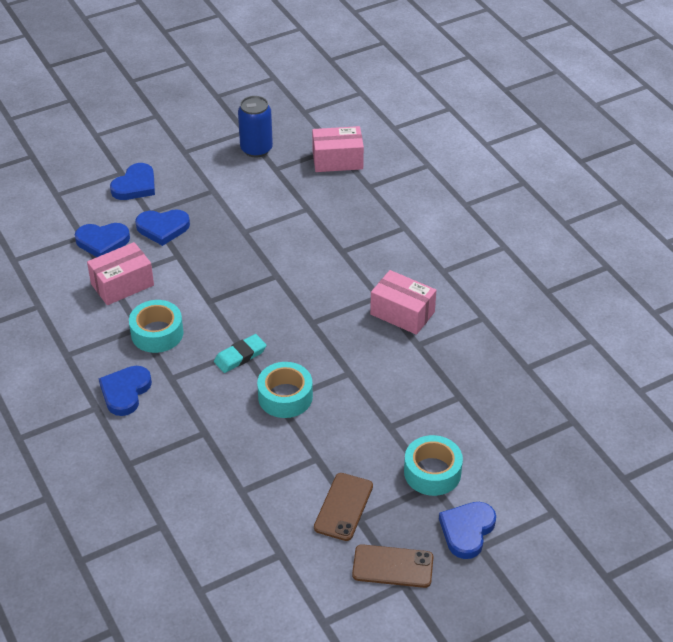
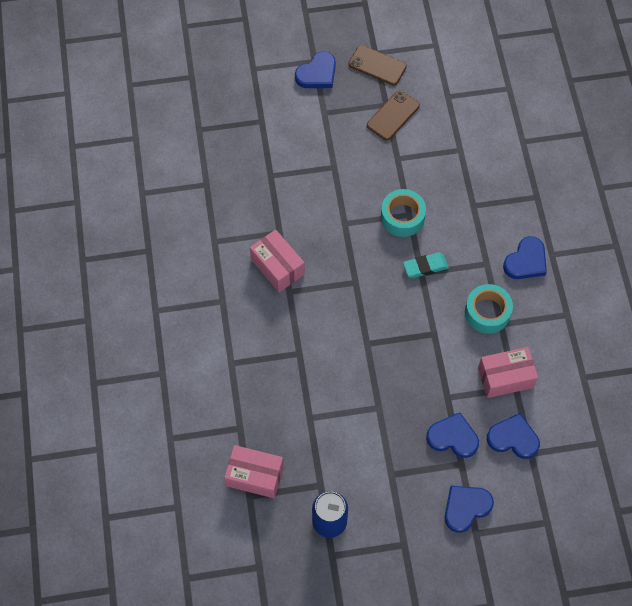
camera: 160 degrees left, 20 degrees up
(432, 472) = (320, 121): turquoise tape -> none

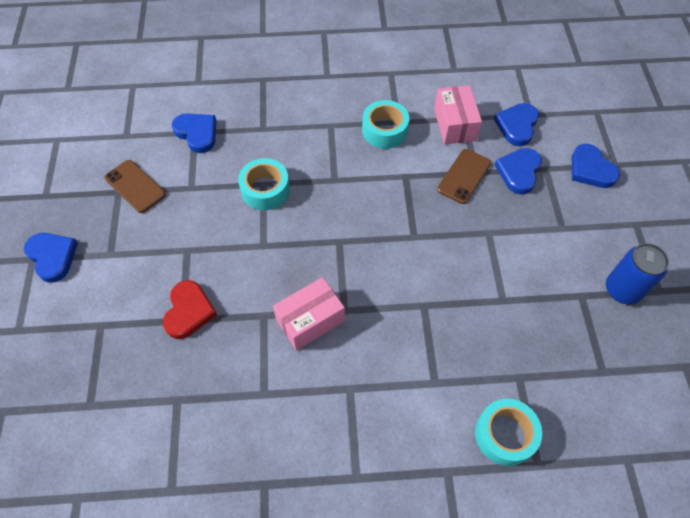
camera: 85 degrees left, 5 degrees down
(192, 415) = (505, 435): none -> turquoise tape
(255, 476) = (578, 364): pink box -> none
(278, 178) = (189, 311): none -> red heart
(377, 65) = (63, 195): brown phone -> brown phone (464, 176)
(425, 267) = (328, 175): turquoise eraser -> none
(526, 261) = (332, 95): blue heart -> blue heart (197, 133)

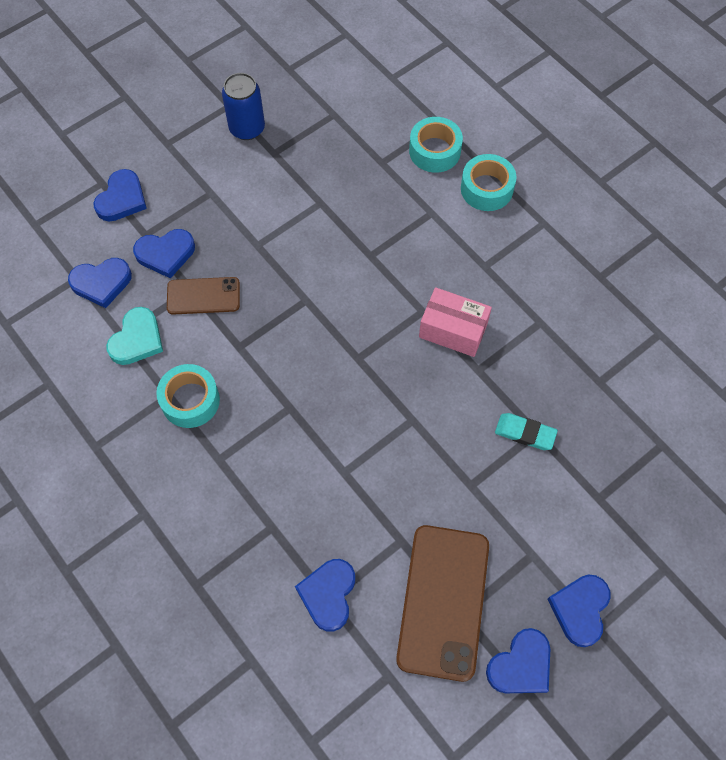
camera: 125 degrees left, 5 degrees up
(61, 202) = (521, 665): none -> blue heart
(135, 186) = (443, 601): brown phone -> brown phone, size x1.77
(189, 311) = (525, 433): red heart -> turquoise eraser
(265, 190) = (350, 464): turquoise tape -> turquoise tape (486, 189)
(454, 124) = (137, 339): pink box -> turquoise heart

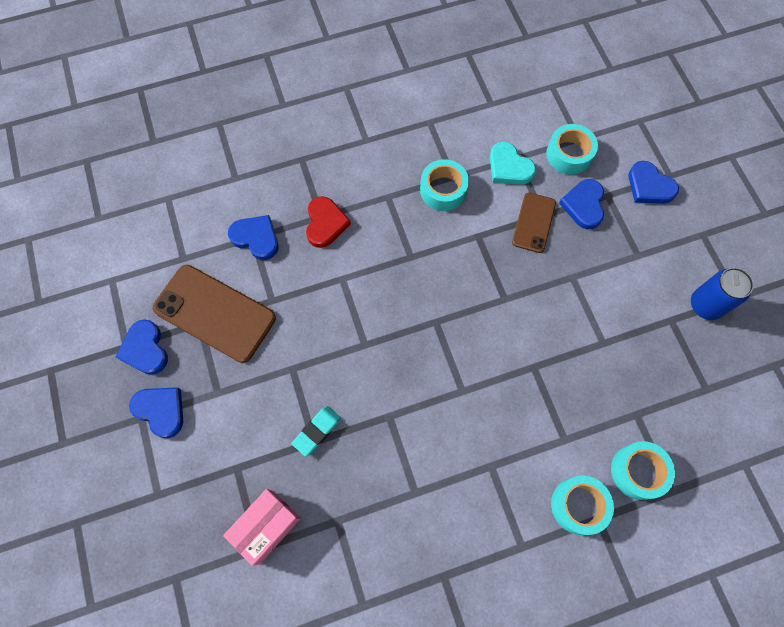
camera: 110 degrees right, 5 degrees up
(101, 283) = (569, 154): blue heart -> turquoise tape
(280, 518) = (325, 223): none -> red heart
(453, 330) = (434, 410): pink box -> pink box (266, 527)

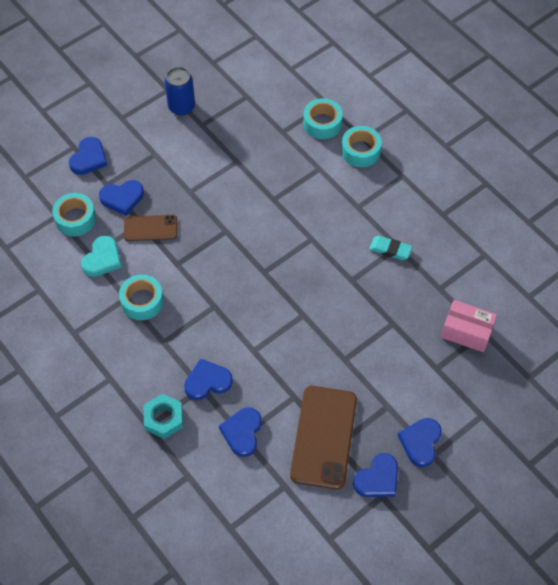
camera: 110 degrees left, 10 degrees down
(303, 174) = (163, 418): none -> turquoise nut
(317, 431) = (384, 324): turquoise eraser -> turquoise eraser (390, 249)
(325, 223) = (207, 381): red heart -> blue heart

